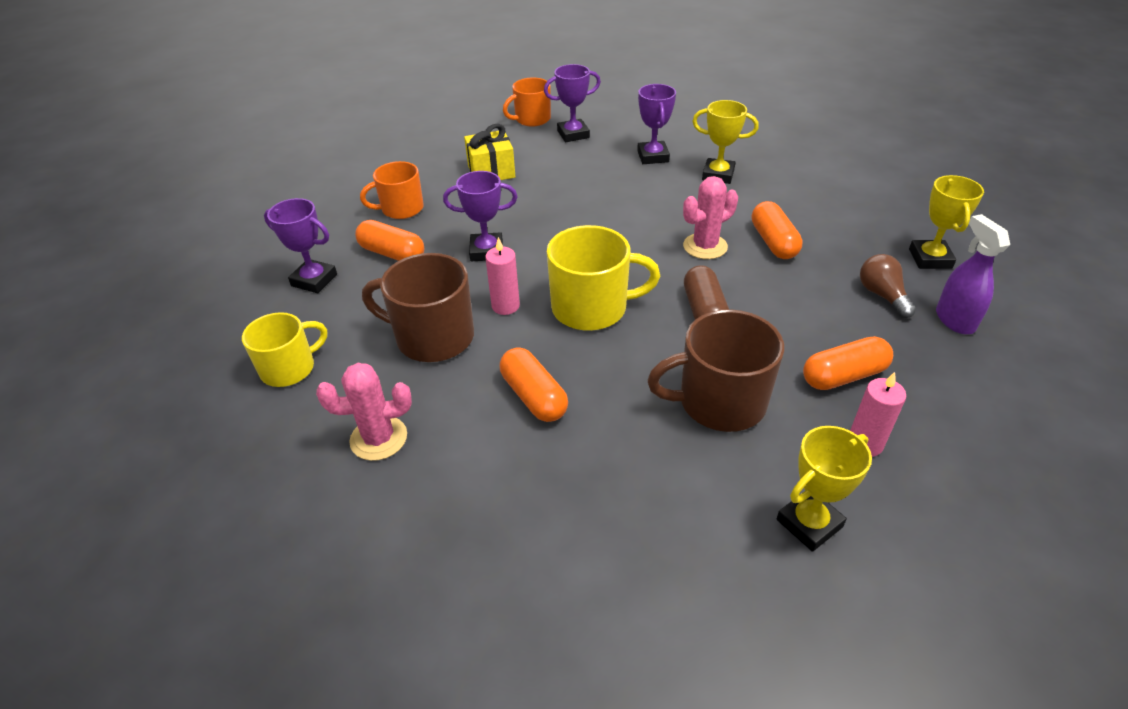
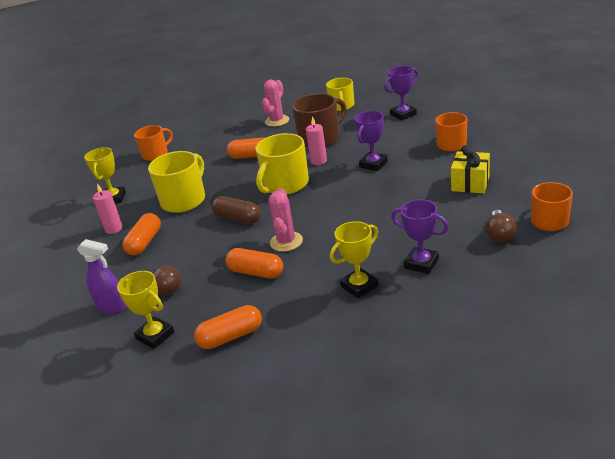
camera: 130 degrees right, 10 degrees down
(392, 253) = (404, 136): orange capsule -> orange capsule (230, 336)
(573, 134) = (499, 234): purple trophy -> brown light bulb
(619, 586) = (156, 154): none -> orange mug
(719, 402) = (184, 200): brown mug -> yellow mug

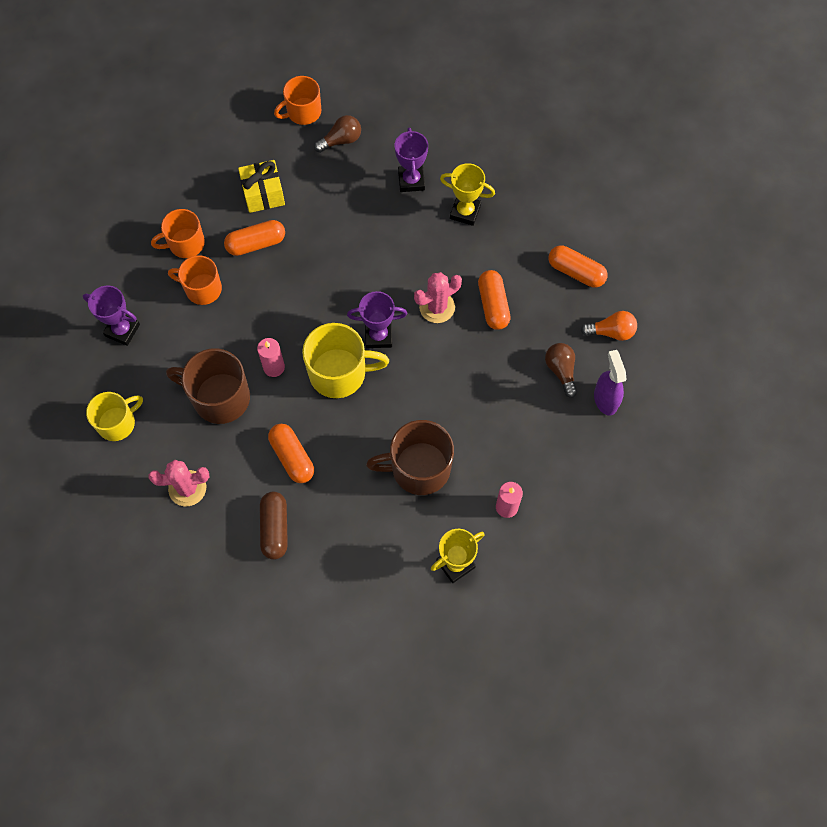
camera: 130 degrees left, 35 degrees up
(145, 242) = (509, 449): orange capsule -> orange capsule (256, 243)
(155, 335) = (611, 332): yellow trophy -> orange light bulb
(156, 154) = (336, 600): orange mug -> orange mug (202, 289)
(184, 200) = (419, 468): yellow mug -> brown mug
(237, 218) = (423, 381): brown capsule -> brown capsule (275, 528)
(373, 164) = (259, 303): purple trophy -> purple trophy (378, 336)

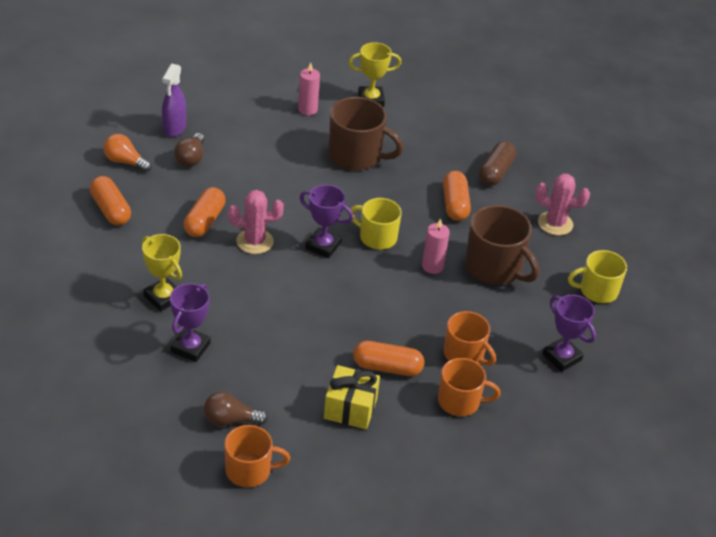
camera: 155 degrees left, 25 degrees down
(339, 373) = (377, 237): yellow mug -> yellow mug, size x0.66

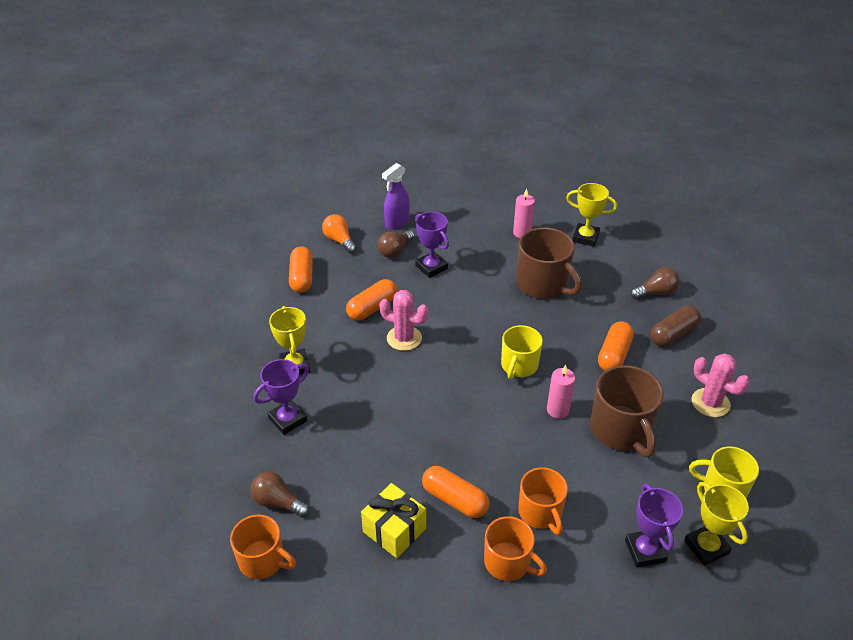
camera: 30 degrees right, 0 degrees up
(323, 246) = (463, 359): purple trophy -> purple trophy (431, 267)
(377, 237) = (519, 366): yellow mug -> yellow mug turned 120 degrees counterclockwise
(462, 137) = (656, 292): none -> brown light bulb
(606, 339) = (706, 547): none -> yellow trophy

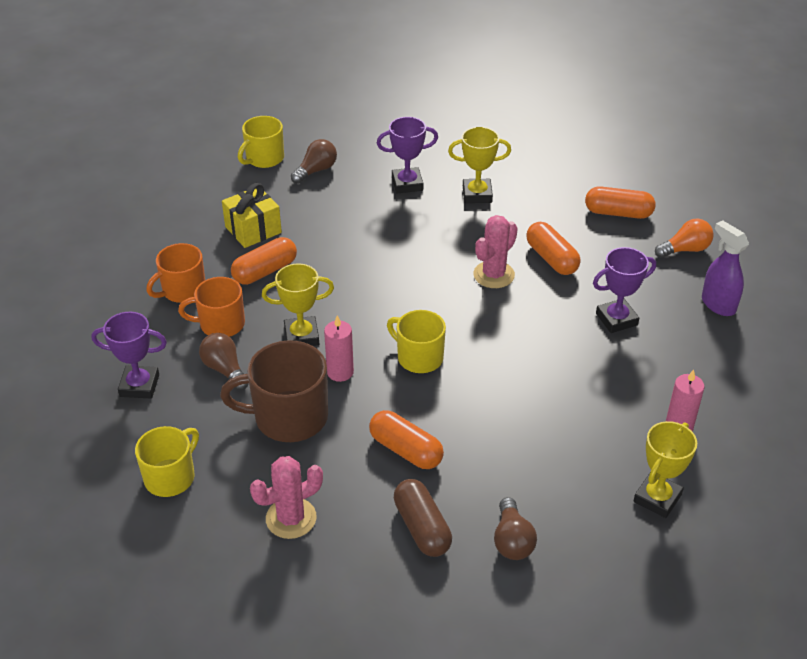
camera: 105 degrees right, 0 degrees up
(263, 560) = (264, 158): orange mug -> yellow mug
(288, 420) = (407, 184): purple trophy -> purple trophy turned 75 degrees counterclockwise
(395, 251) = (656, 293): brown light bulb -> brown light bulb (225, 369)
(543, 284) = (559, 419): brown mug -> none
(706, 547) = (115, 434): yellow trophy -> yellow trophy (301, 336)

